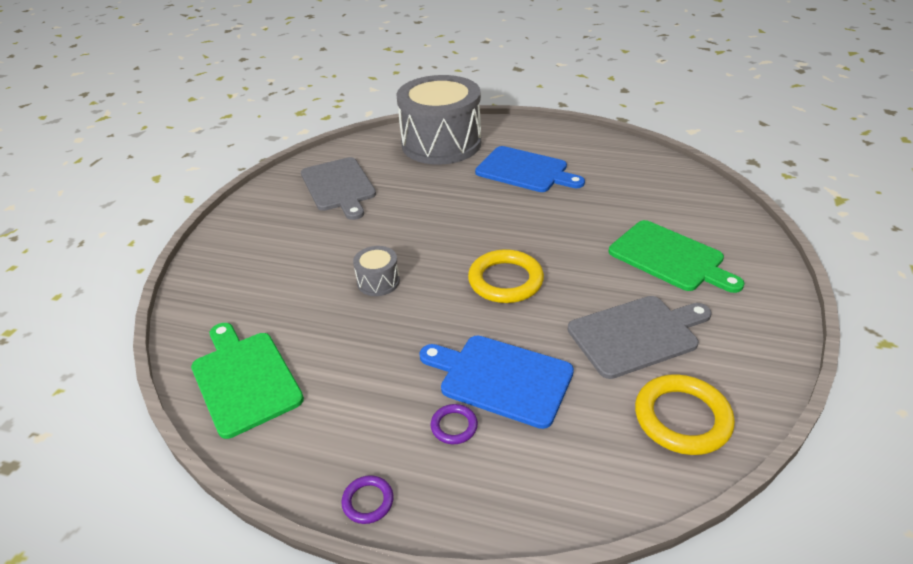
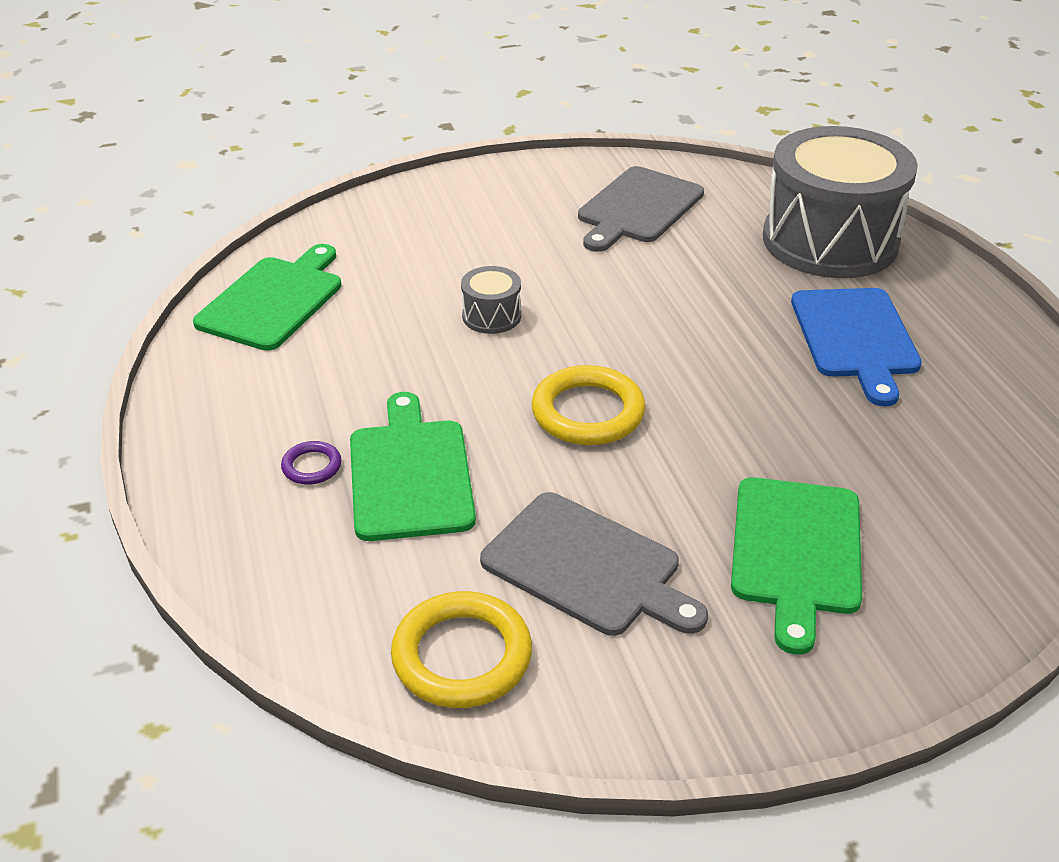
camera: 55 degrees right, 0 degrees up
(368, 501) = (177, 448): purple ring -> none
(501, 378) = (410, 474): blue cutting board -> green cutting board

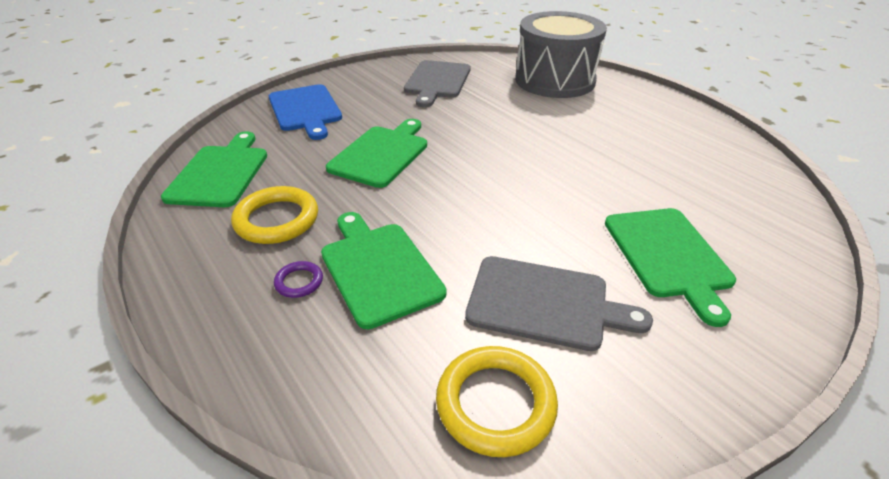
camera: 20 degrees left, 0 degrees up
(491, 316) = (381, 154): grey drum -> green cutting board
(588, 412) = (479, 199): yellow ring -> yellow ring (277, 219)
(855, 338) = (605, 125): blue cutting board -> blue cutting board (305, 110)

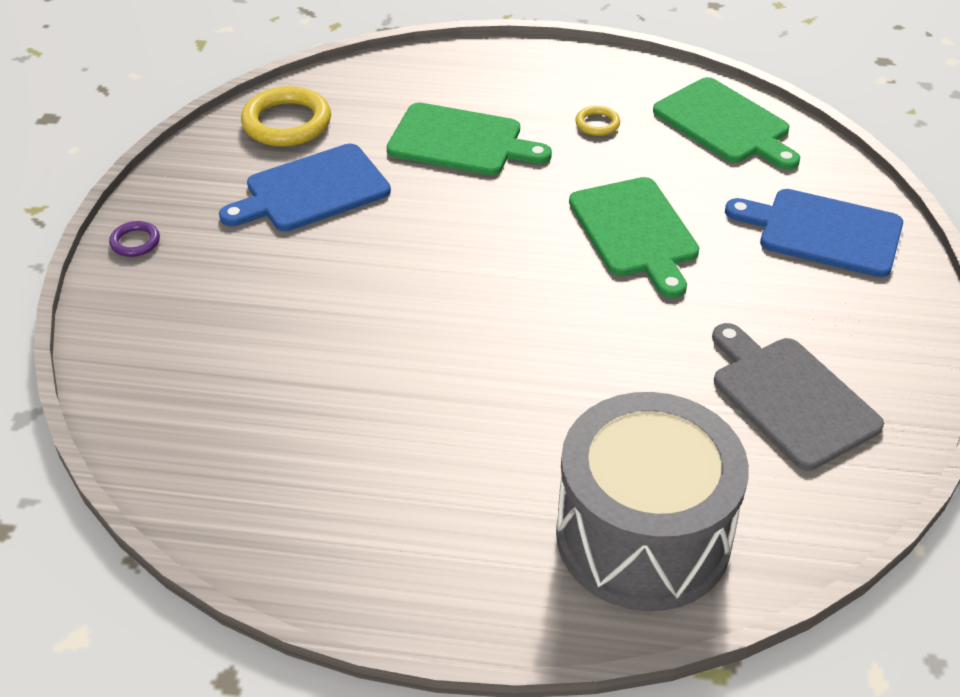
camera: 135 degrees right, 5 degrees up
(277, 219) = (597, 124): yellow ring -> yellow ring, size x0.50
(299, 282) = (500, 103): purple ring -> purple ring (135, 242)
(544, 303) = (312, 190): grey cutting board -> blue cutting board
(668, 255) = (241, 290): green cutting board -> none

